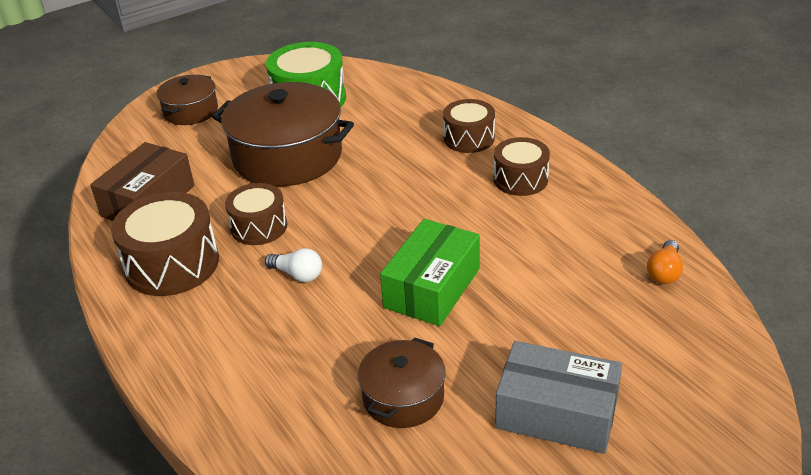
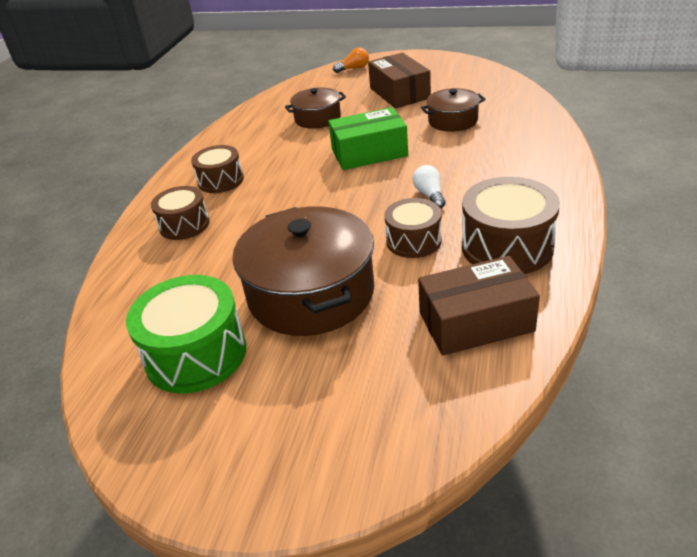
camera: 130 degrees left, 0 degrees up
(191, 111) = (311, 434): brown pot -> brown pot (317, 118)
(557, 413) = (399, 93): grey box -> brown box
(664, 272) = (264, 111): orange light bulb -> orange light bulb (353, 68)

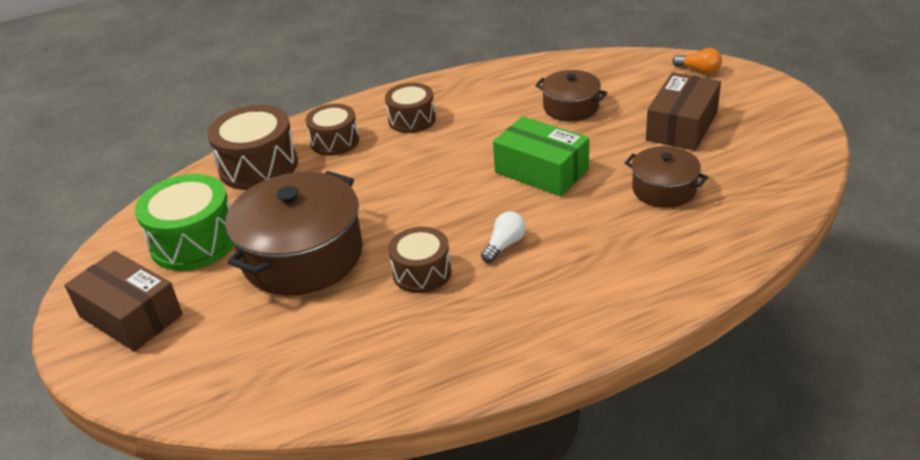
camera: 50 degrees right, 0 degrees up
(475, 322) = (337, 365): brown box -> brown box (131, 315)
(507, 247) = (463, 334): brown drum -> brown drum (258, 166)

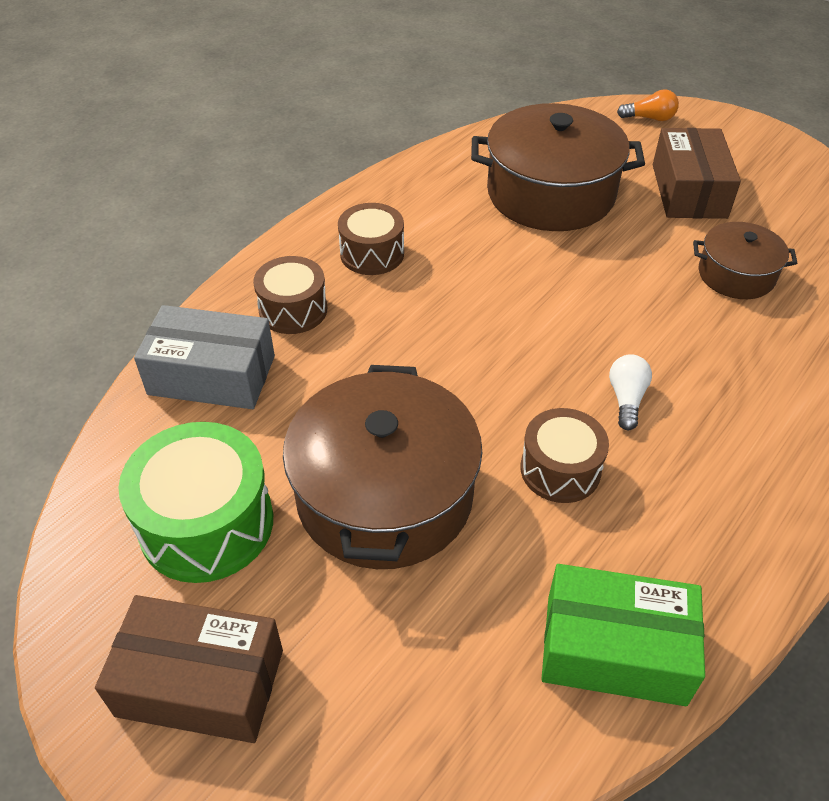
camera: 30 degrees left, 10 degrees up
(258, 166) = (212, 375): brown drum -> grey box
(541, 171) = (586, 286): green box -> green box (615, 649)
(570, 107) = (550, 193): brown pot -> brown pot, size x1.86

